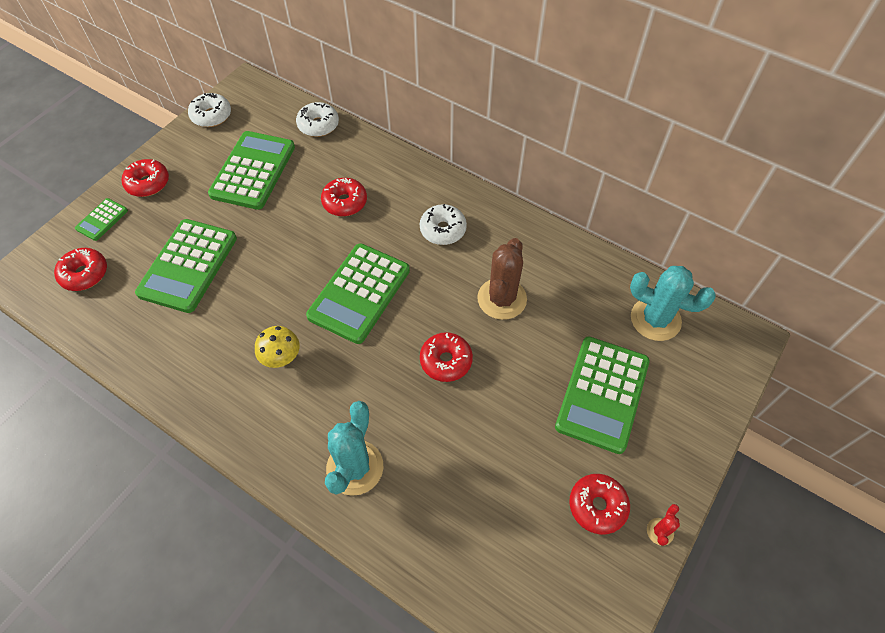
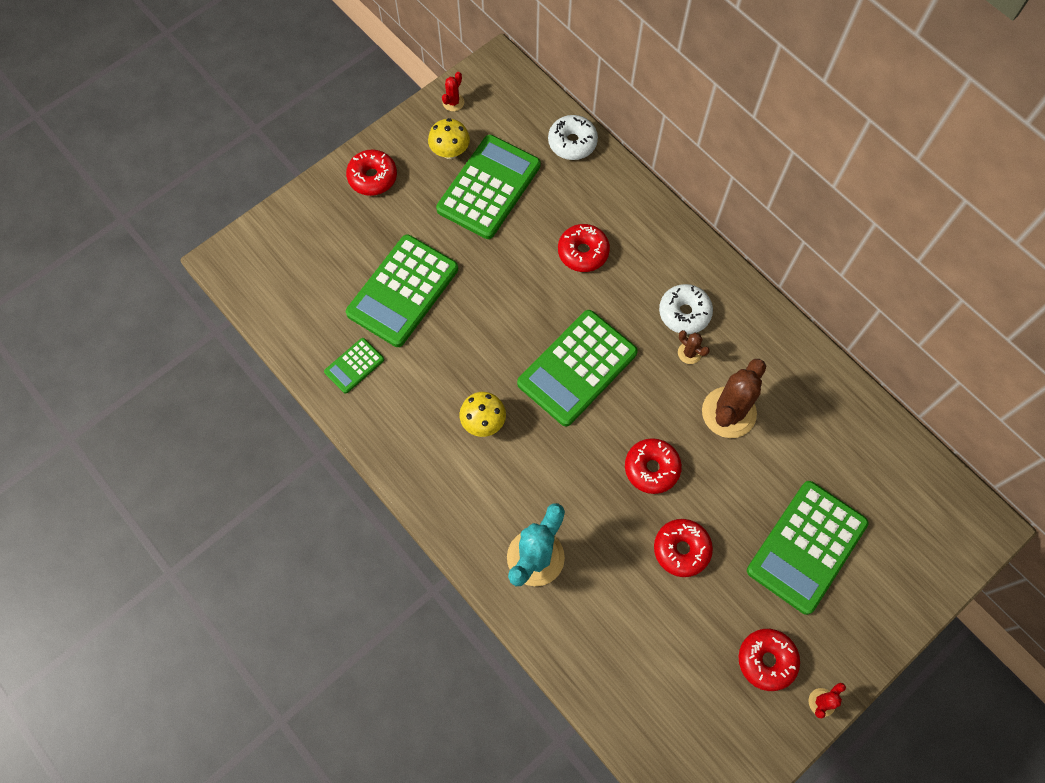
camera: 15 degrees right, 10 degrees up
(85, 274) = (295, 275): red donut -> red donut (681, 549)
(102, 220) = (319, 213): green calculator -> green calculator (354, 366)
(211, 116) = (453, 102): white donut -> red cactus
(214, 151) = (450, 152): none -> yellow mushroom
(455, 259) = (689, 353): none -> brown cactus
(655, 319) = (890, 478): turquoise cactus -> none

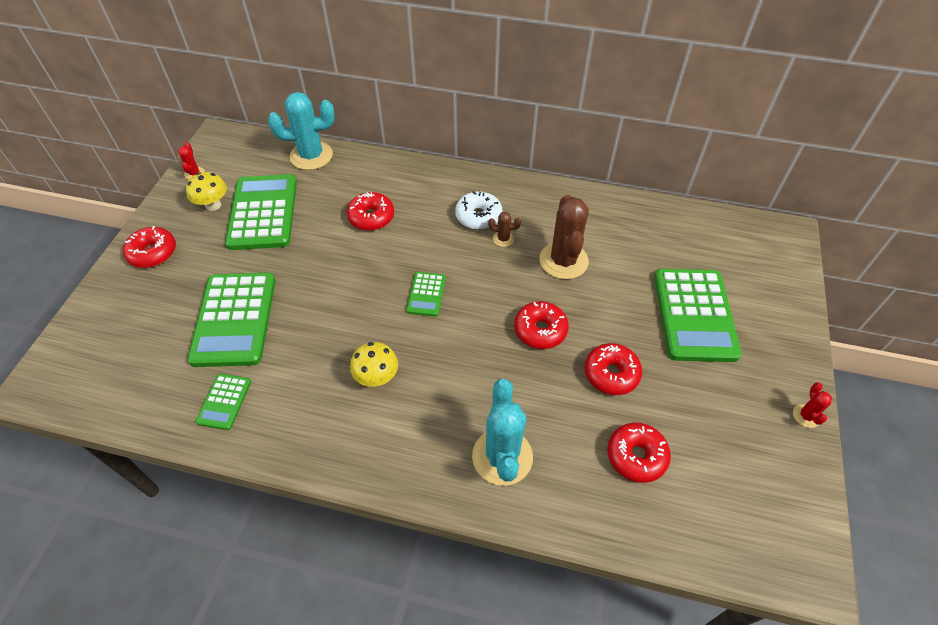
camera: 35 degrees left, 15 degrees down
(572, 142) = (311, 156): white donut -> turquoise cactus
(577, 368) = (426, 294): green calculator -> green calculator, size x0.48
(766, 660) = (742, 413): red donut -> red donut (636, 456)

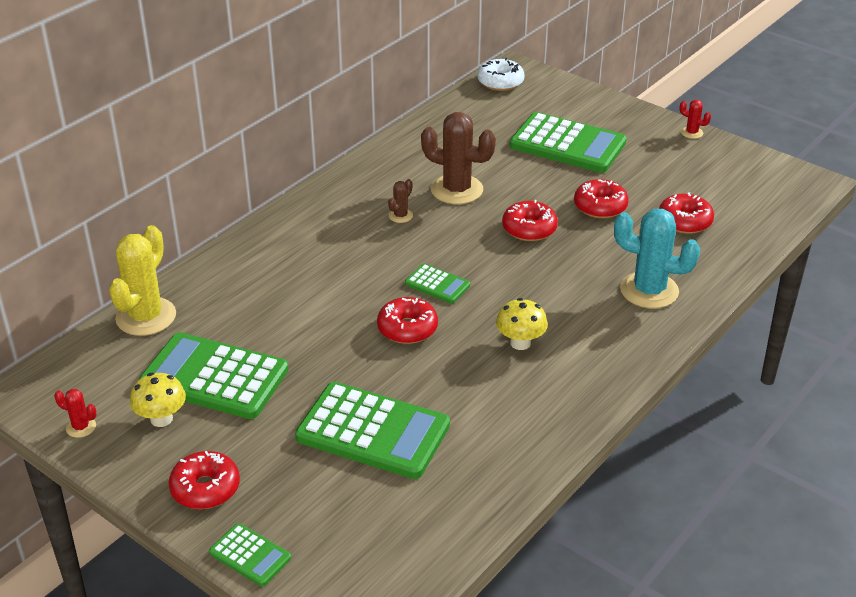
camera: 65 degrees left, 15 degrees down
(224, 401) = (485, 459): green calculator -> green calculator (250, 555)
(311, 156) = (146, 317): turquoise cactus -> yellow cactus
(371, 217) = (295, 294): red donut -> red donut (407, 328)
(478, 216) = (356, 222): white donut -> white donut (500, 82)

